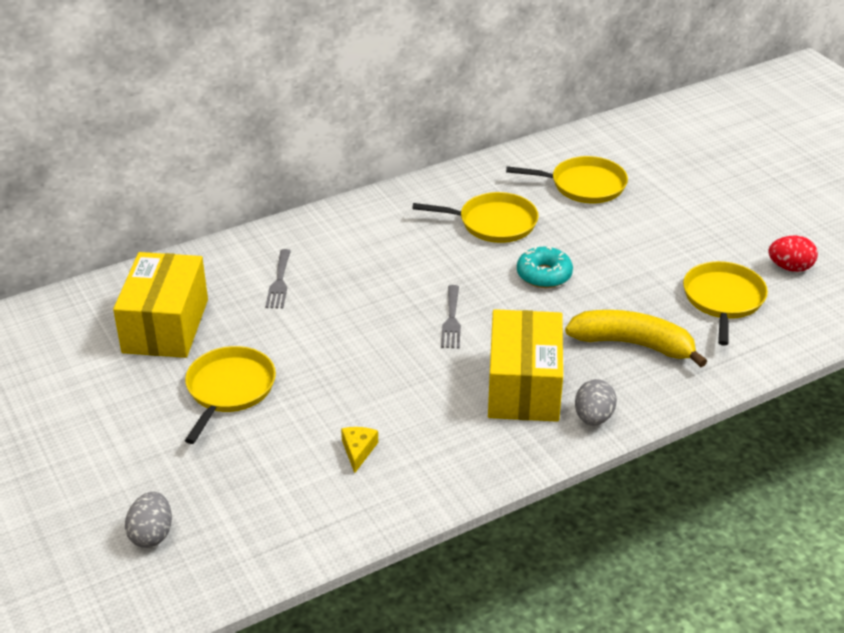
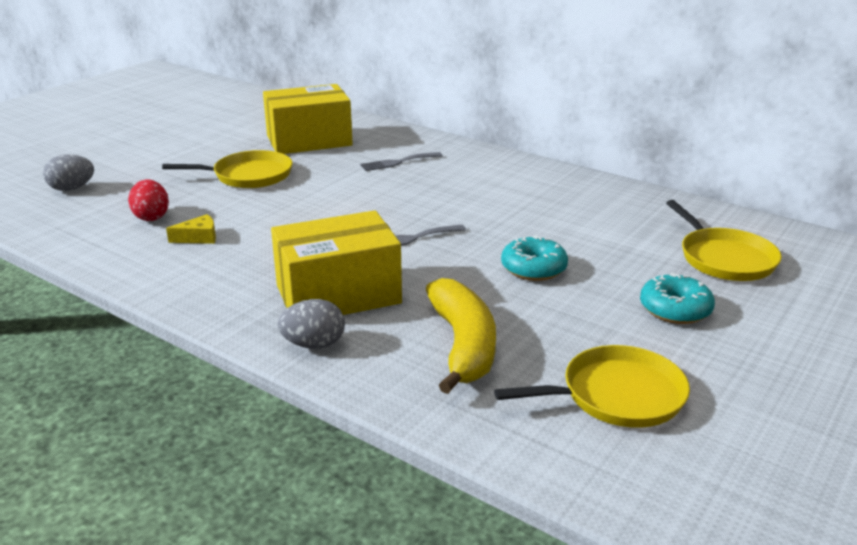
camera: 65 degrees right, 10 degrees down
(493, 223) = (589, 226): yellow pan -> none
(638, 235) = (675, 309): none -> turquoise donut
(790, 267) = (758, 443): red egg -> red egg (151, 217)

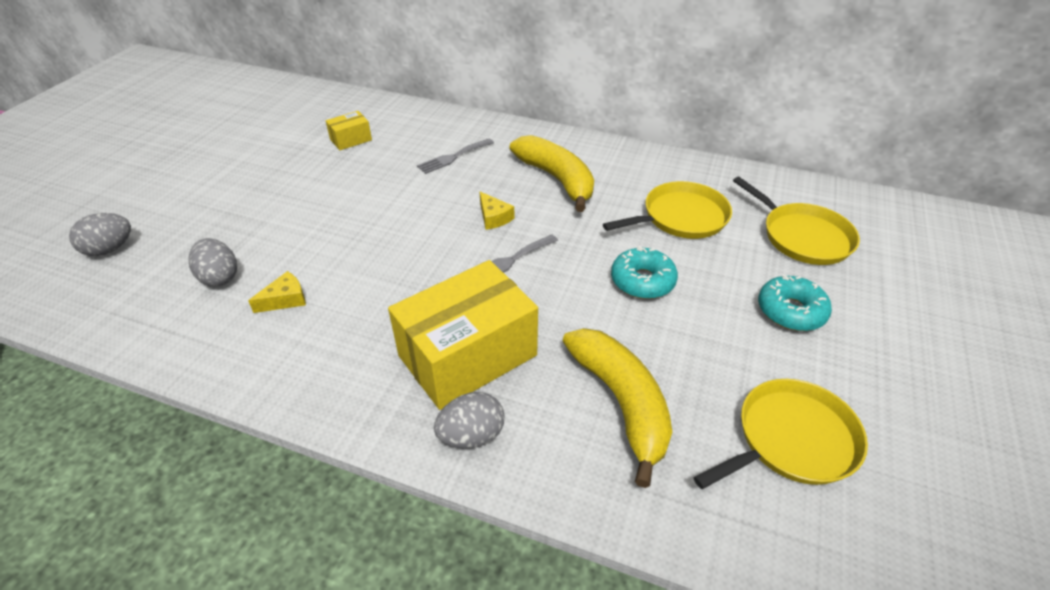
camera: 15 degrees left, 15 degrees up
(151, 217) = (219, 277): red egg -> grey egg
(248, 176) = (305, 199): yellow pan -> yellow pan (680, 217)
(309, 141) = (351, 140): yellow box -> yellow box, size x0.44
(413, 207) = (494, 217): none -> yellow cheese
(490, 188) = (557, 179): none -> yellow banana

